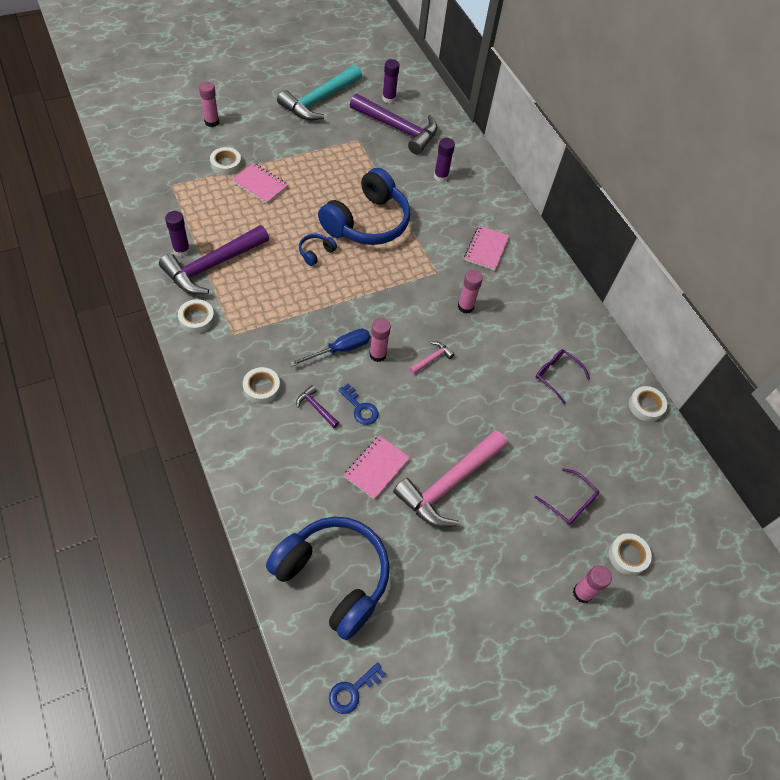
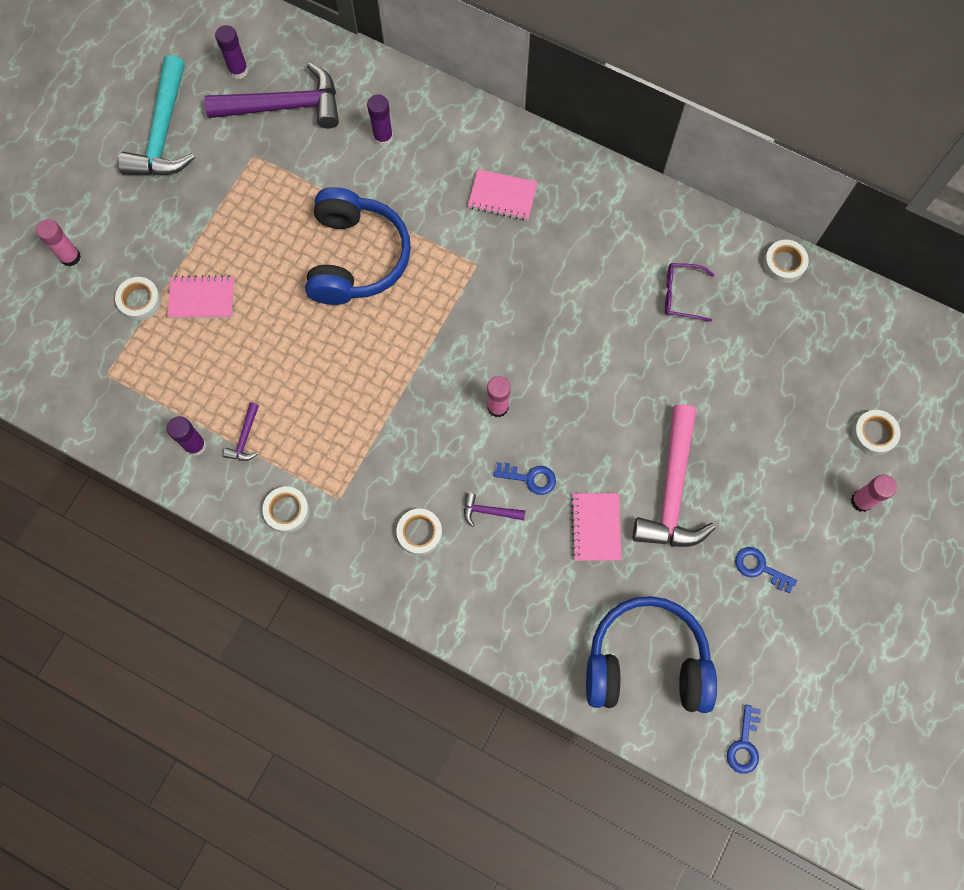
camera: 30 degrees left, 15 degrees up
(212, 266) = (245, 438): purple hammer -> purple hammer, size x0.42
(316, 252) = (336, 337): blue headphones -> none
(339, 350) = (457, 431): blue screwdriver -> none
(432, 359) = (552, 370): pink hammer -> none
(465, 307) = (537, 283): pink glue stick -> none
(468, 579) = (759, 568): none -> blue key
(486, 249) = (502, 196): pink notebook -> pink notebook turned 60 degrees counterclockwise
(570, 502) = (789, 421): purple glasses -> none

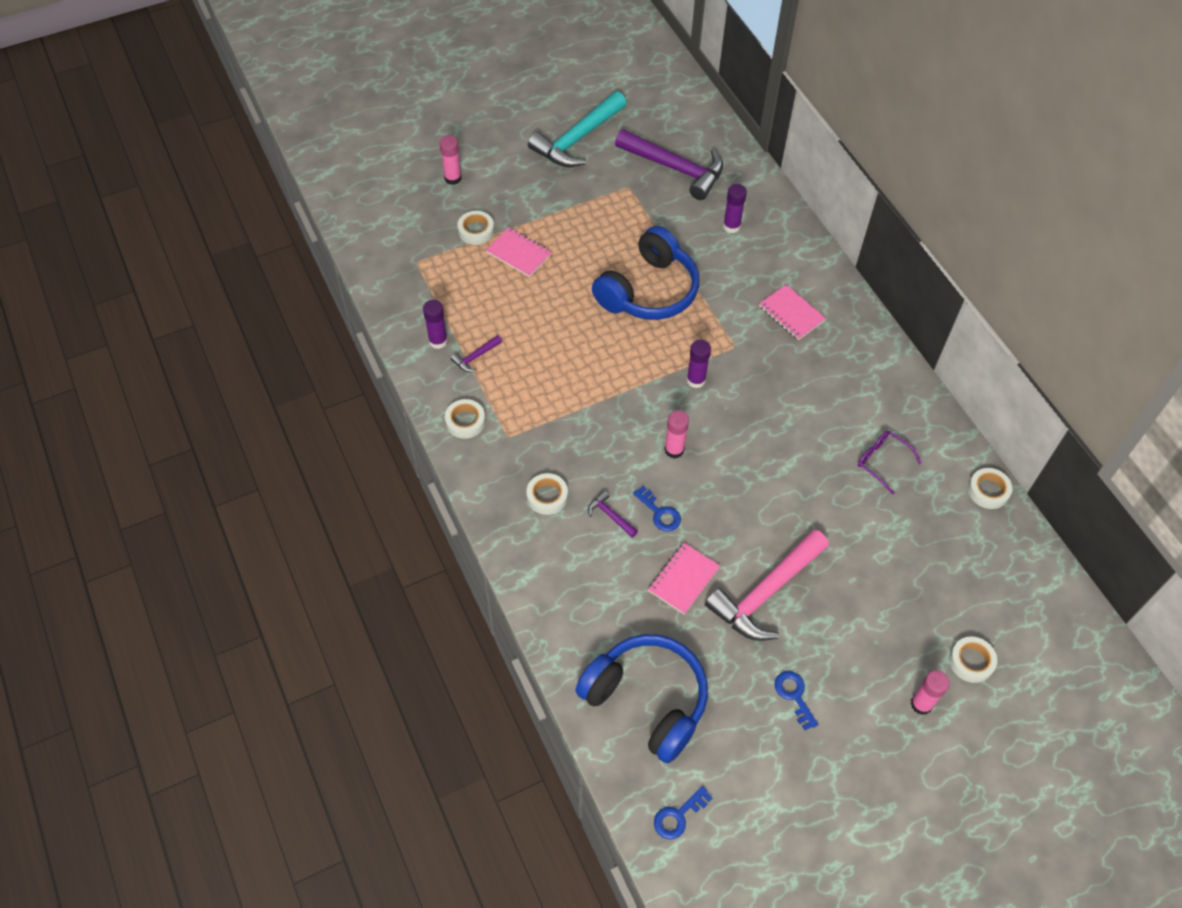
camera: 35 degrees right, 15 degrees down
(238, 70) = (661, 129): purple glue stick -> purple glue stick (696, 380)

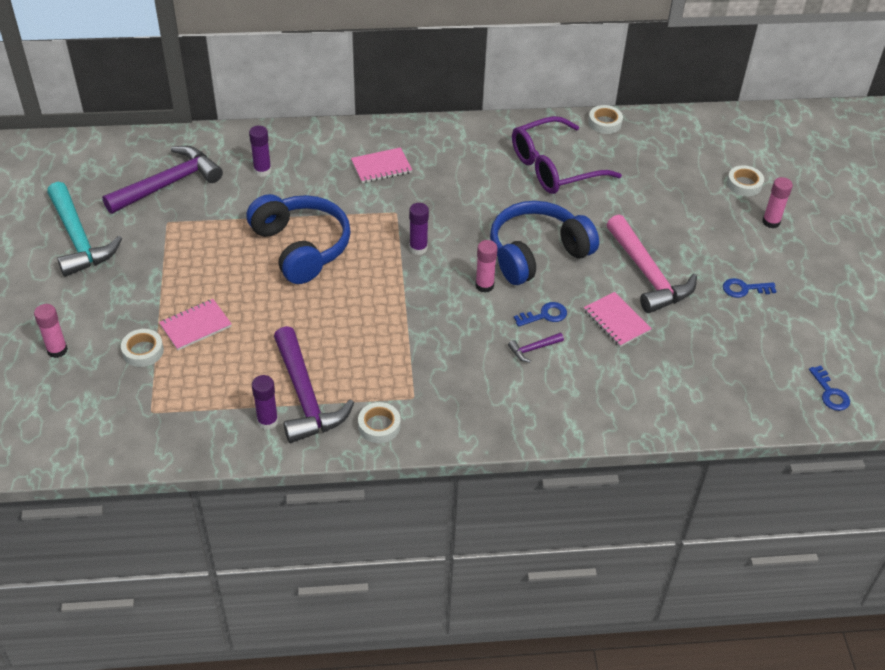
camera: 70 degrees left, 10 degrees down
(475, 357) = (305, 396): purple hammer -> purple hammer, size x2.36
(547, 496) = (494, 388): white tape -> none
(646, 701) = (723, 381): blue headphones -> blue headphones (537, 253)
(882, 462) = (554, 167): purple glasses -> purple glasses, size x2.02

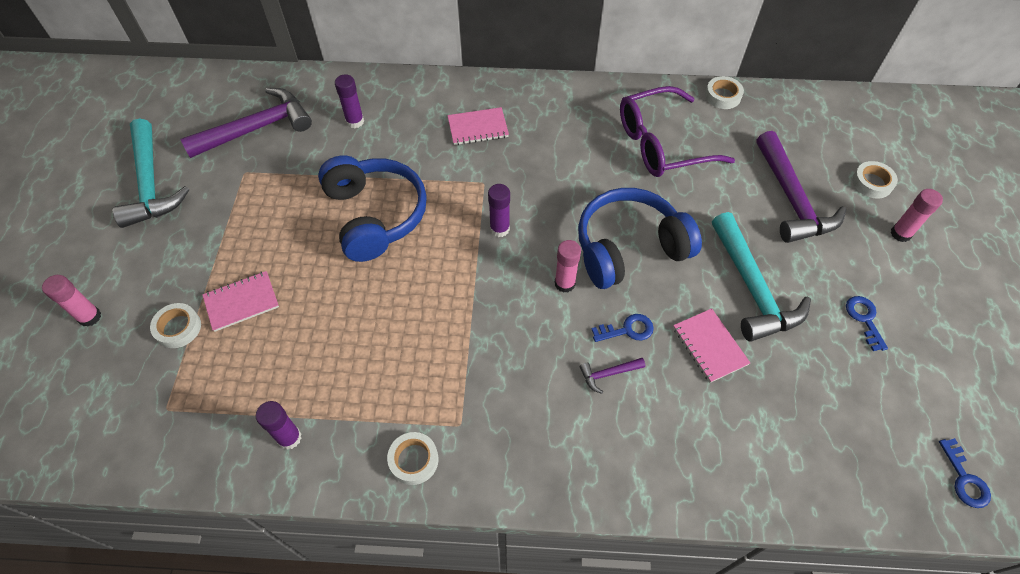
camera: 10 degrees right, 10 degrees up
(305, 396) = (339, 409): purple hammer -> purple hammer (791, 199)
(648, 274) = (752, 288): pink hammer -> turquoise hammer
(744, 289) = (864, 319): blue key -> blue key turned 75 degrees clockwise

